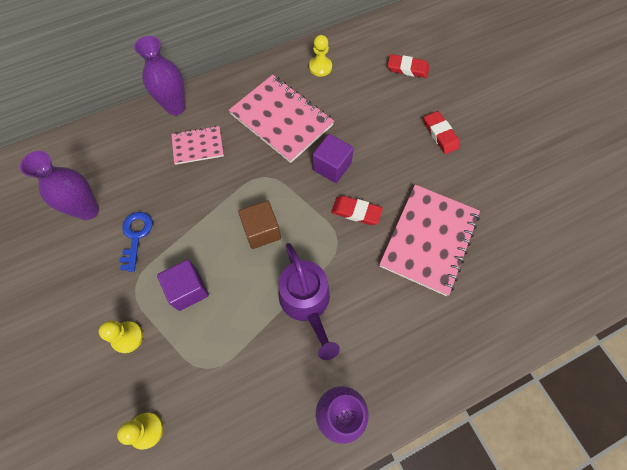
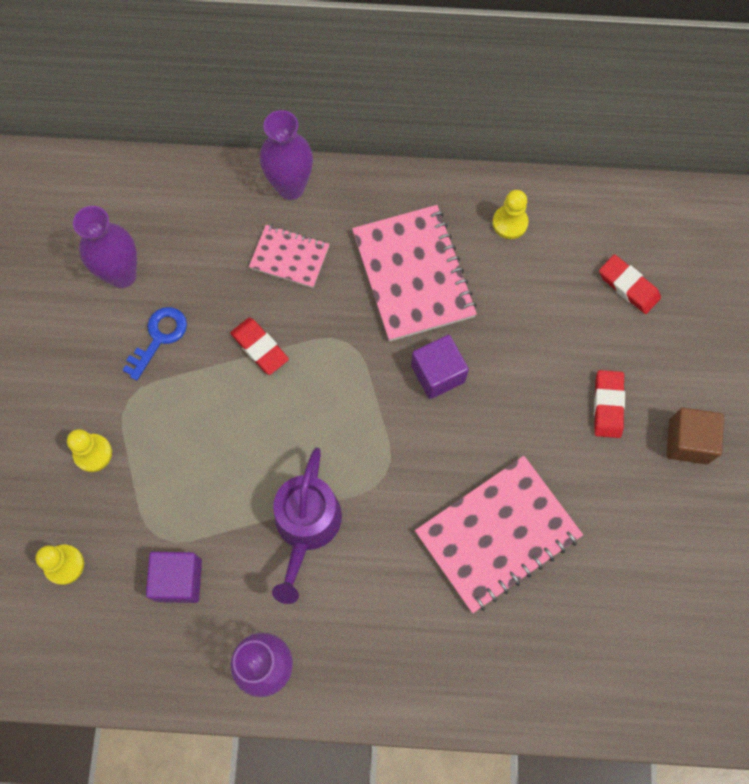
camera: 30 degrees right, 5 degrees up
(188, 290) = (183, 436): purple cube -> purple cube (178, 580)
(261, 231) = (304, 411): brown cube -> brown cube (688, 441)
(356, 212) = (431, 449): red eraser -> red eraser (259, 347)

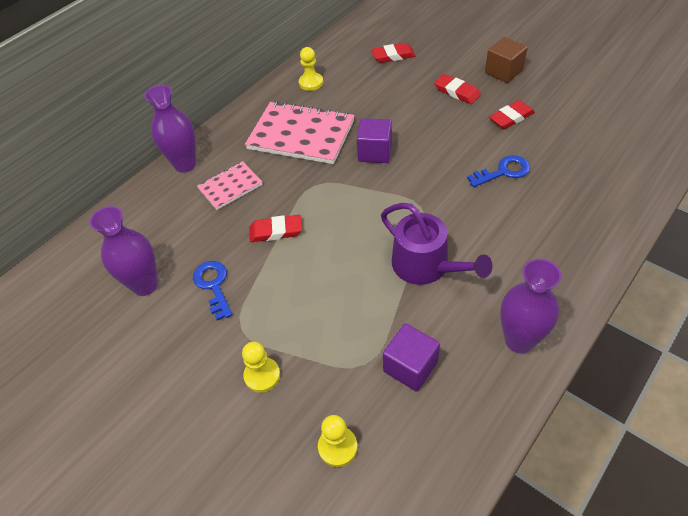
camera: 50 degrees left, 20 degrees down
(498, 535) = (503, 171): pink notebook -> blue key
(601, 496) = (511, 117): none -> red eraser

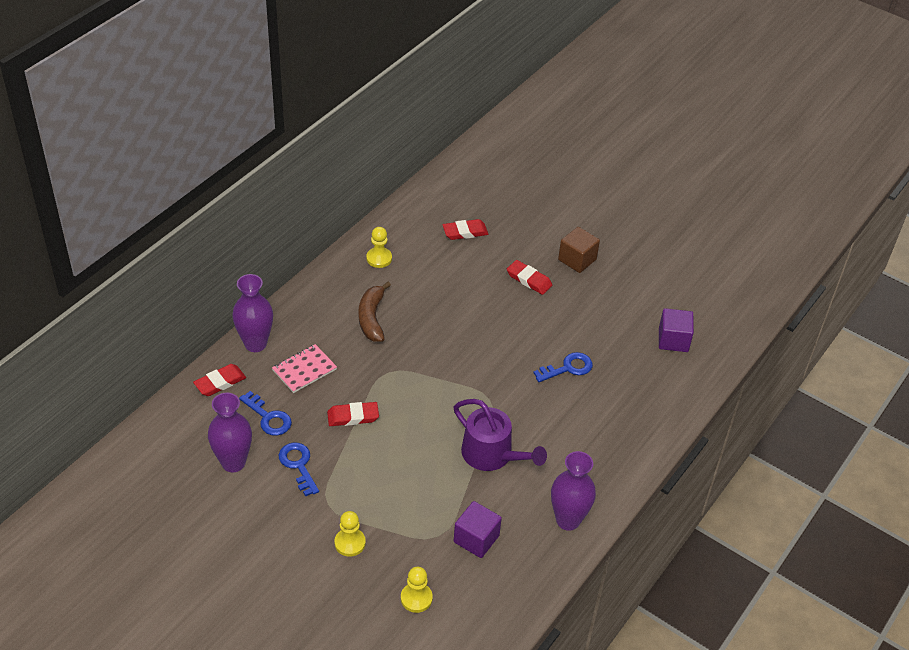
camera: 10 degrees left, 5 degrees down
(188, 236) = (268, 417): none -> blue key
(301, 135) = (372, 318): pink notebook -> brown banana
(375, 152) = (446, 341): purple cube -> purple cube (673, 340)
(511, 117) = (580, 312): red eraser -> red eraser (220, 382)

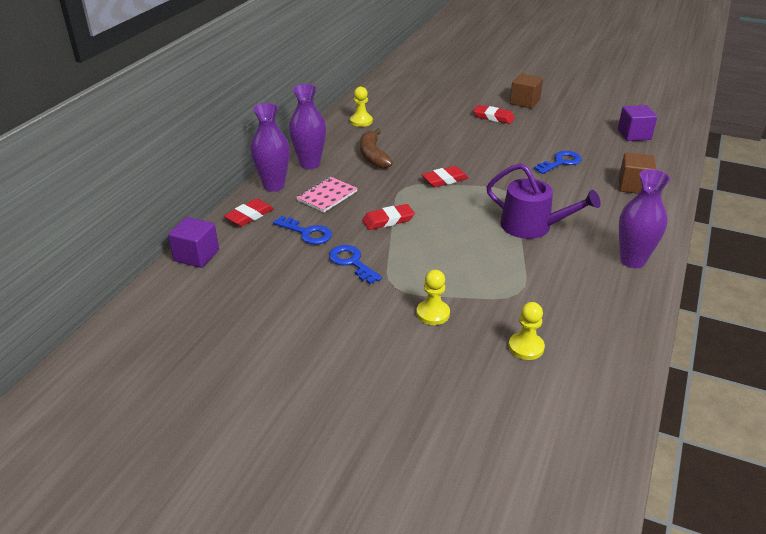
camera: 10 degrees left, 10 degrees down
(233, 462) = (285, 271): purple vase -> purple vase (310, 164)
(465, 232) = (425, 98): red eraser -> red eraser (444, 180)
(476, 539) = (556, 289): purple cube -> purple cube (196, 255)
(627, 419) = (633, 186): none -> brown cube

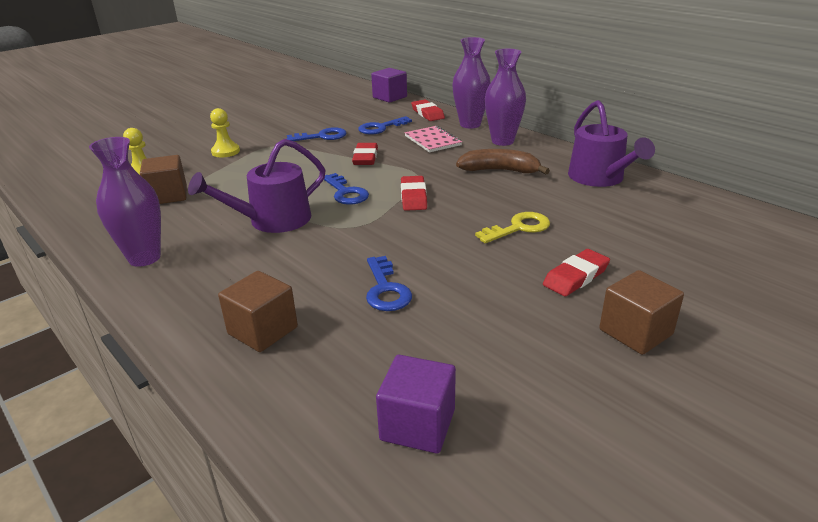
camera: 115 degrees right, 5 degrees down
(361, 121) = (599, 178): yellow pawn -> purple watering can
(456, 137) = (518, 228): none -> yellow key
(462, 209) = (346, 193): none -> blue key
(548, 301) = (168, 196): none -> brown cube

